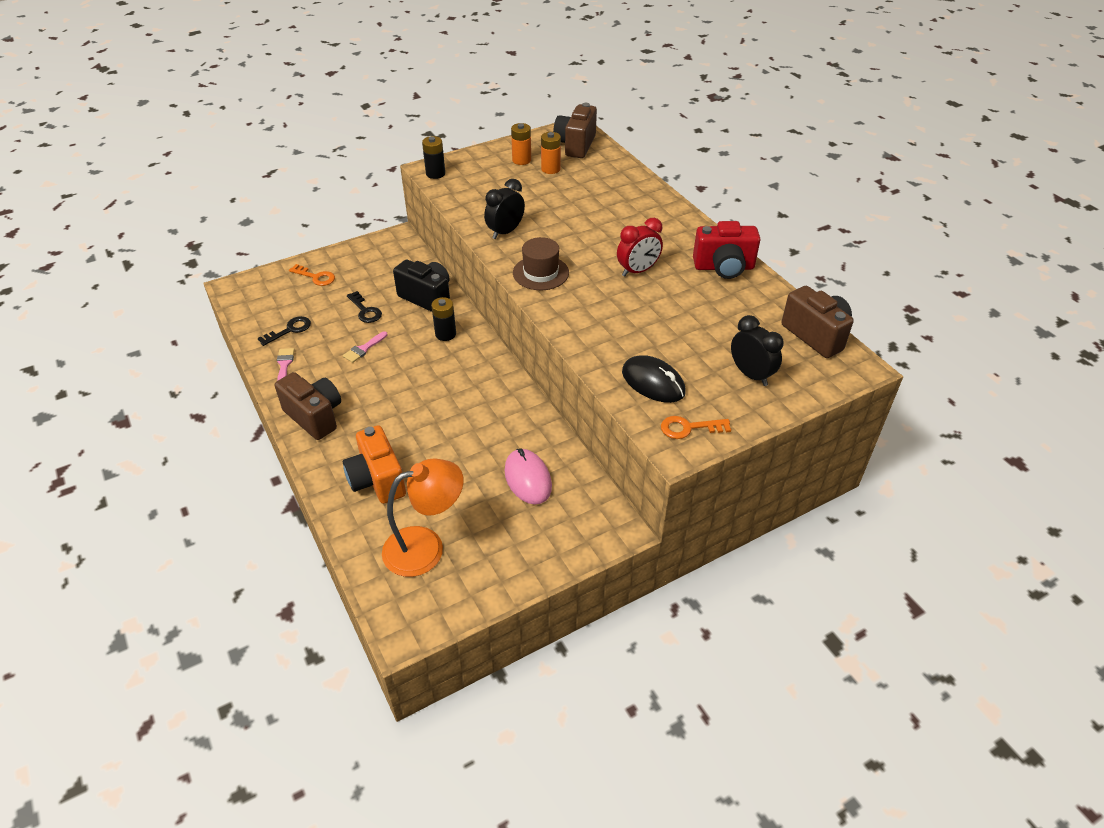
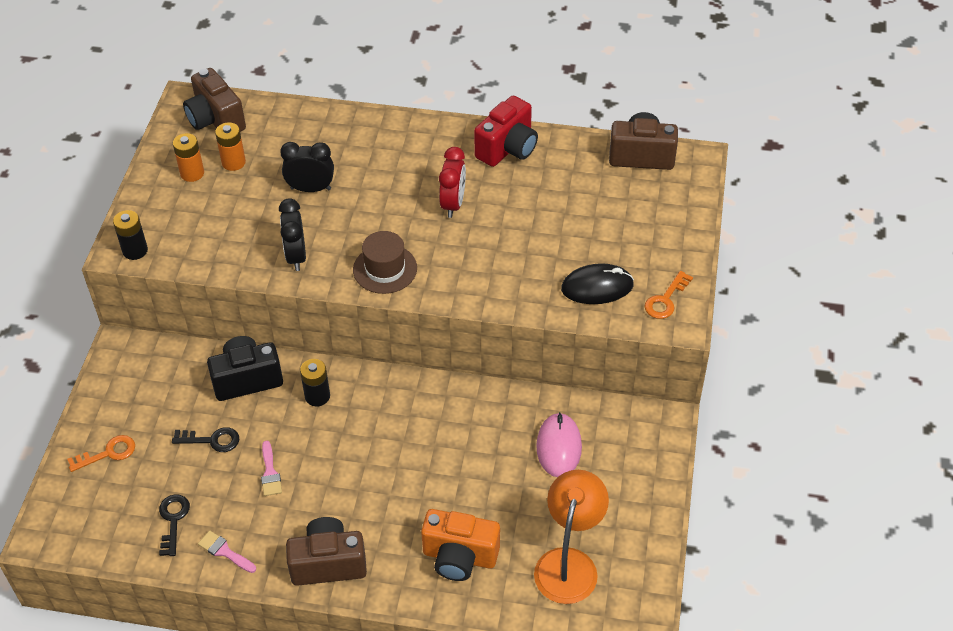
camera: 50 degrees left, 5 degrees up
(528, 479) = (559, 447): pink mouse -> pink mouse turned 75 degrees clockwise
(751, 374) = (645, 224): black clock -> black clock (310, 189)

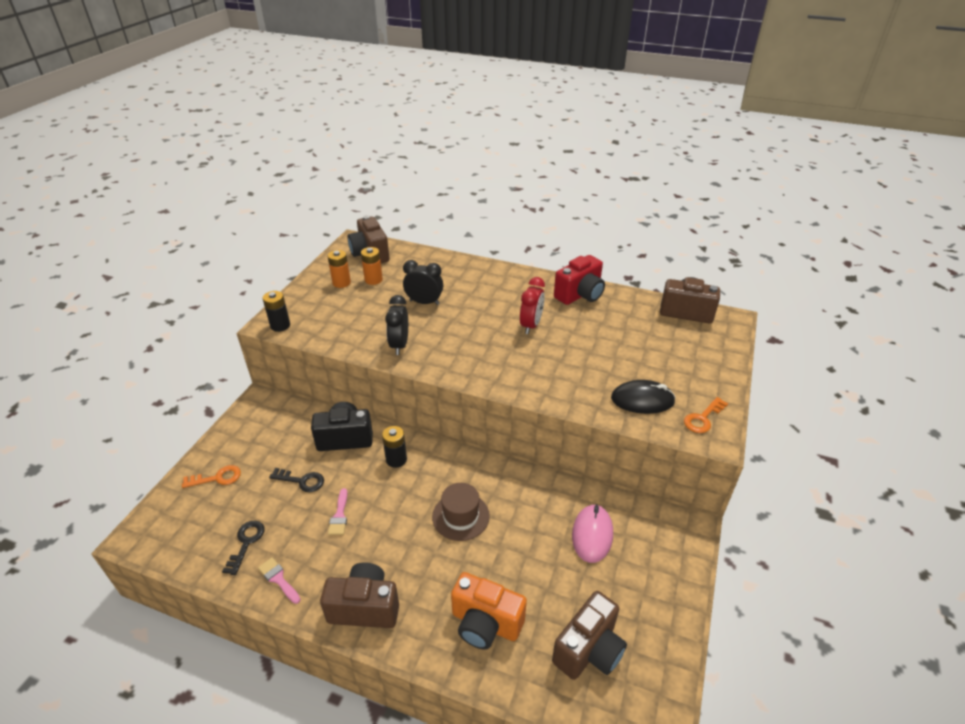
camera: 10 degrees right, 10 degrees down
(385, 269) = (467, 363): brown hat -> brown hat (460, 516)
(569, 563) = (589, 650): orange lamp -> brown camera

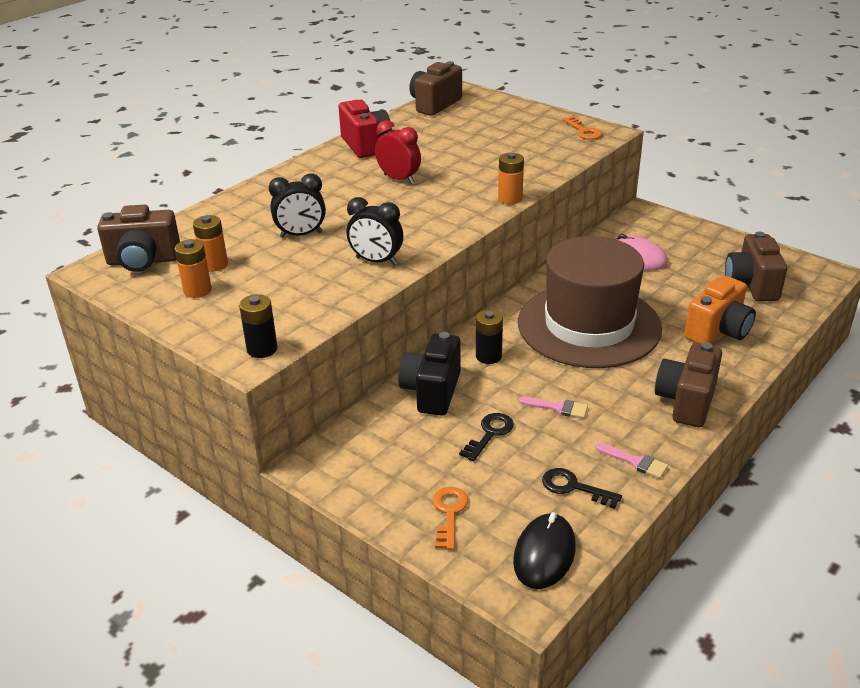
camera: 70 degrees left, 5 degrees down
(278, 579) = (635, 462): pink brush -> pink brush turned 120 degrees counterclockwise
(424, 302) = (301, 235): black clock -> black clock turned 135 degrees counterclockwise
(460, 516) = (589, 325): brown hat -> brown hat, size x2.25
(529, 394) = (510, 199): none -> orange battery
(589, 650) = (751, 285): brown camera -> brown camera turned 150 degrees counterclockwise
(642, 400) = (548, 149): black mouse -> black mouse (544, 554)

